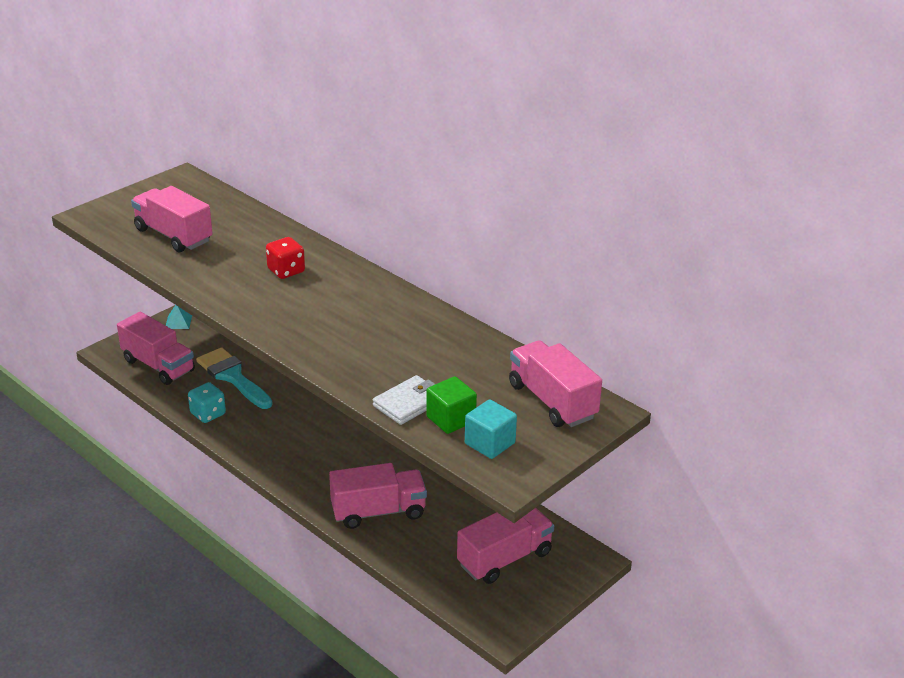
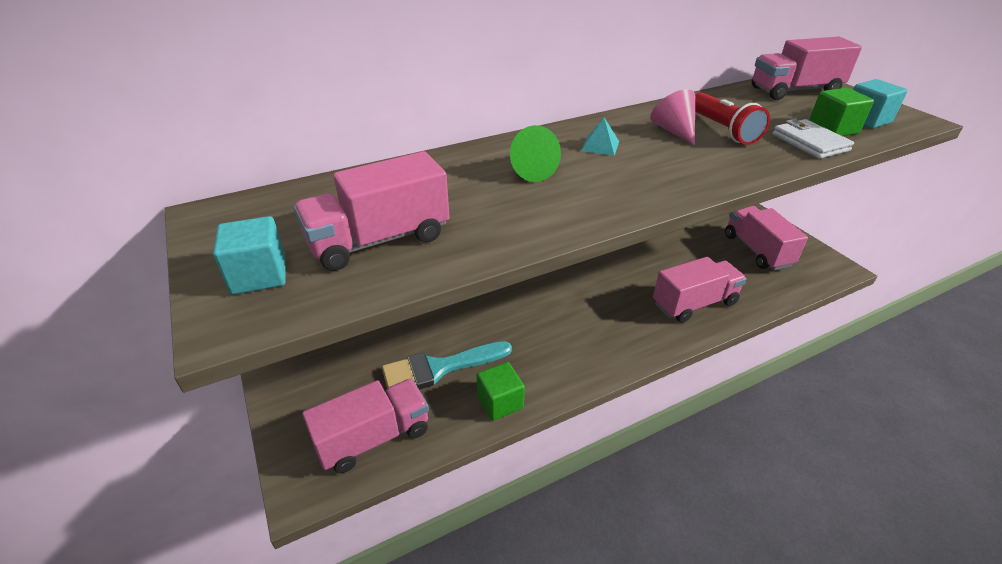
camera: 70 degrees left, 5 degrees up
(128, 211) = (259, 275): none -> turquoise cube
(178, 322) = (289, 402): turquoise pyramid -> turquoise pyramid (600, 146)
(208, 414) = (500, 402): turquoise dice -> green cube
(286, 271) = (530, 170): red dice -> green cone
(378, 511) = (694, 303): pink truck -> pink truck turned 60 degrees clockwise
(396, 329) = (674, 131): none -> pink cone
(413, 355) = (723, 130): none -> red flashlight

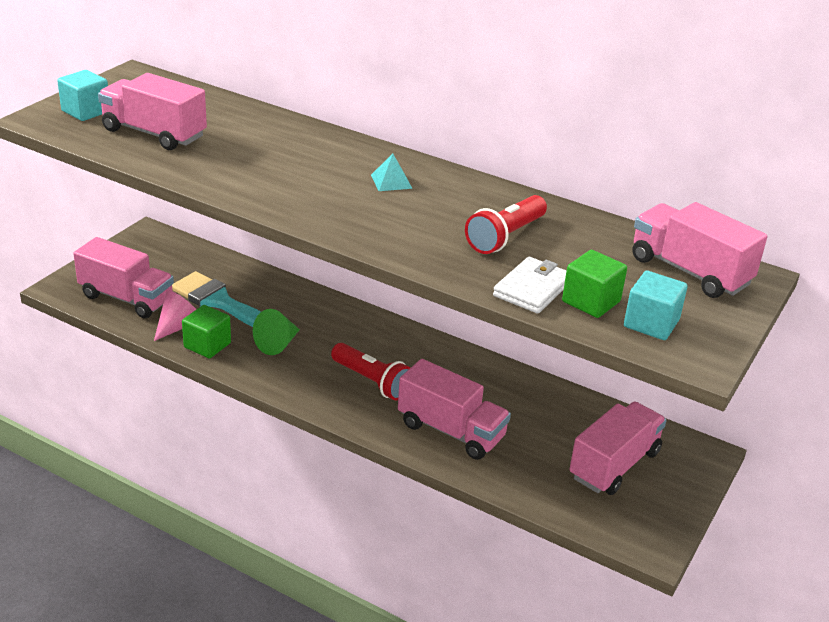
camera: 55 degrees right, 5 degrees down
(530, 170) = (308, 161): green cone -> green cone (277, 344)
(614, 319) = (372, 381): none -> red flashlight
(674, 131) = (470, 211): pink cone -> pink cone (178, 326)

